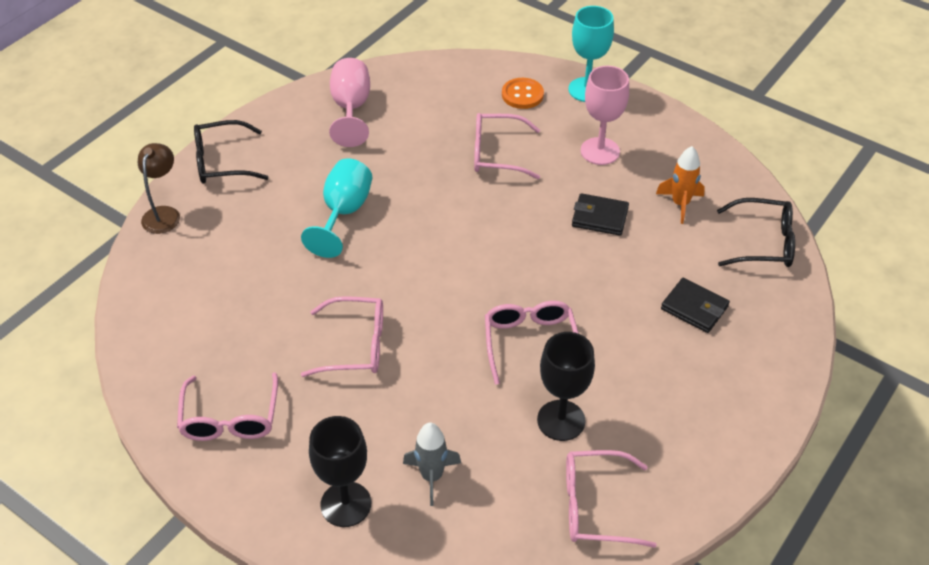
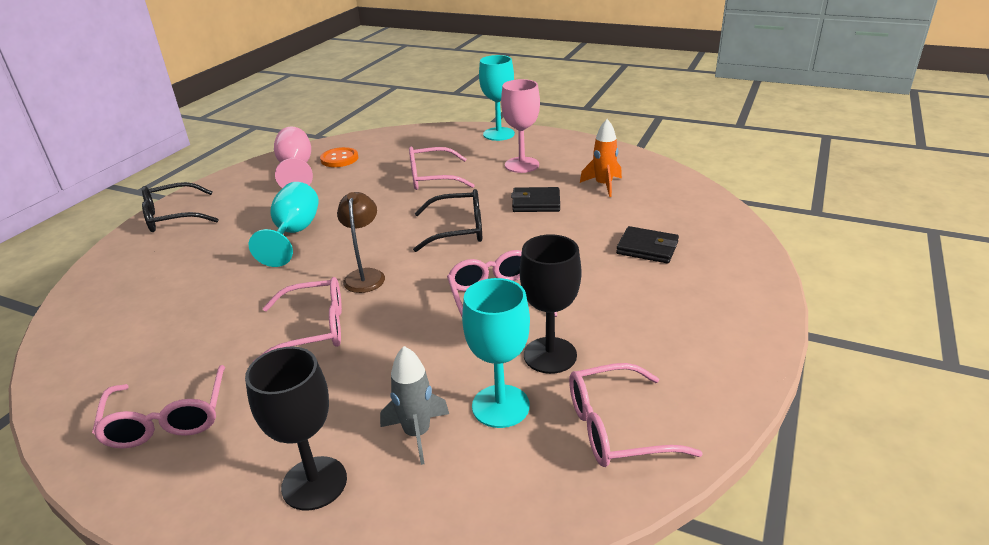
camera: 10 degrees left, 15 degrees down
(164, 214) = (109, 260): brown lamp -> brown lamp (365, 275)
(505, 464) = (500, 406): none -> turquoise goblet
(522, 95) = (445, 143): orange button -> orange button (339, 159)
(762, 243) = (686, 198): black glasses -> black glasses (457, 230)

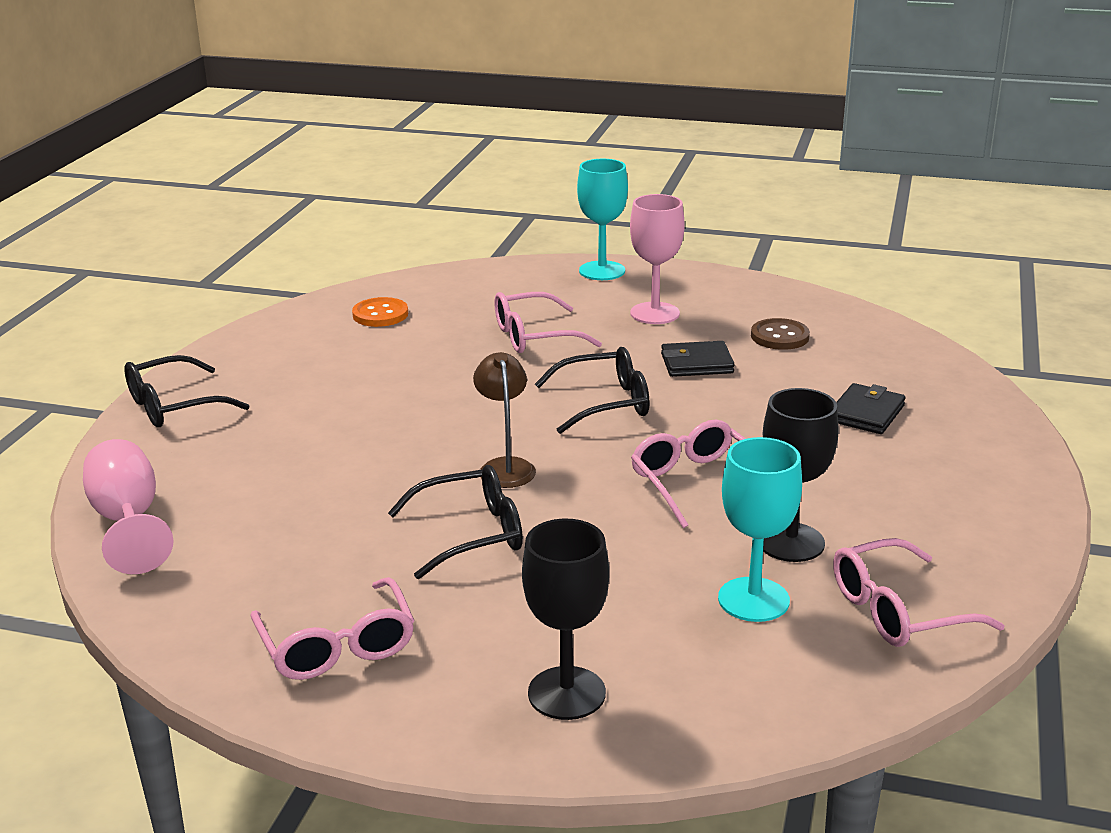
camera: 10 degrees left, 5 degrees down
(294, 234) = (372, 419): turquoise goblet -> none
(296, 169) = (322, 332): pink goblet -> pink goblet (128, 522)
(312, 329) = (469, 534): pink glasses -> black glasses
(417, 433) = (665, 635): grey rocket -> none
(603, 185) = (779, 336): orange rocket -> brown button
(647, 248) = (866, 413): black wallet -> black wallet turned 75 degrees counterclockwise

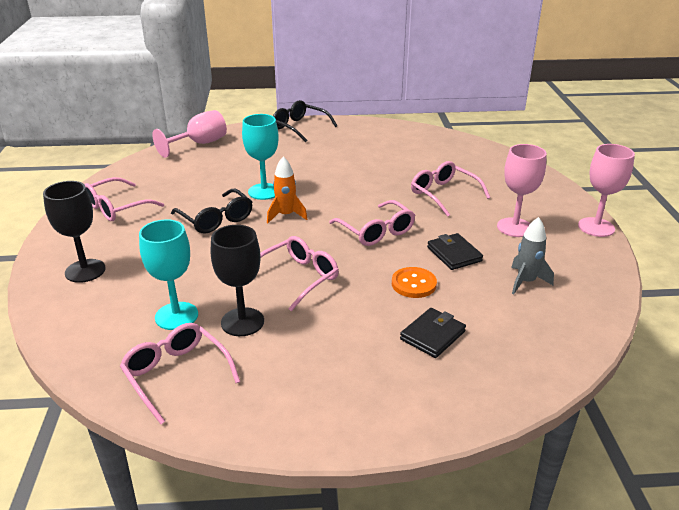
camera: 70 degrees right, 5 degrees up
(380, 314) = (431, 148): orange button -> orange button (413, 284)
(505, 466) = (286, 215): brown lamp -> orange rocket
(602, 271) = (560, 198): turquoise goblet -> turquoise goblet (264, 191)
(603, 403) = (376, 231): black glasses -> pink glasses
(684, 270) = (596, 227): none -> pink goblet
(779, 336) = (526, 282): brown button -> grey rocket
(866, 413) = (432, 335): black wallet -> black wallet turned 60 degrees counterclockwise

